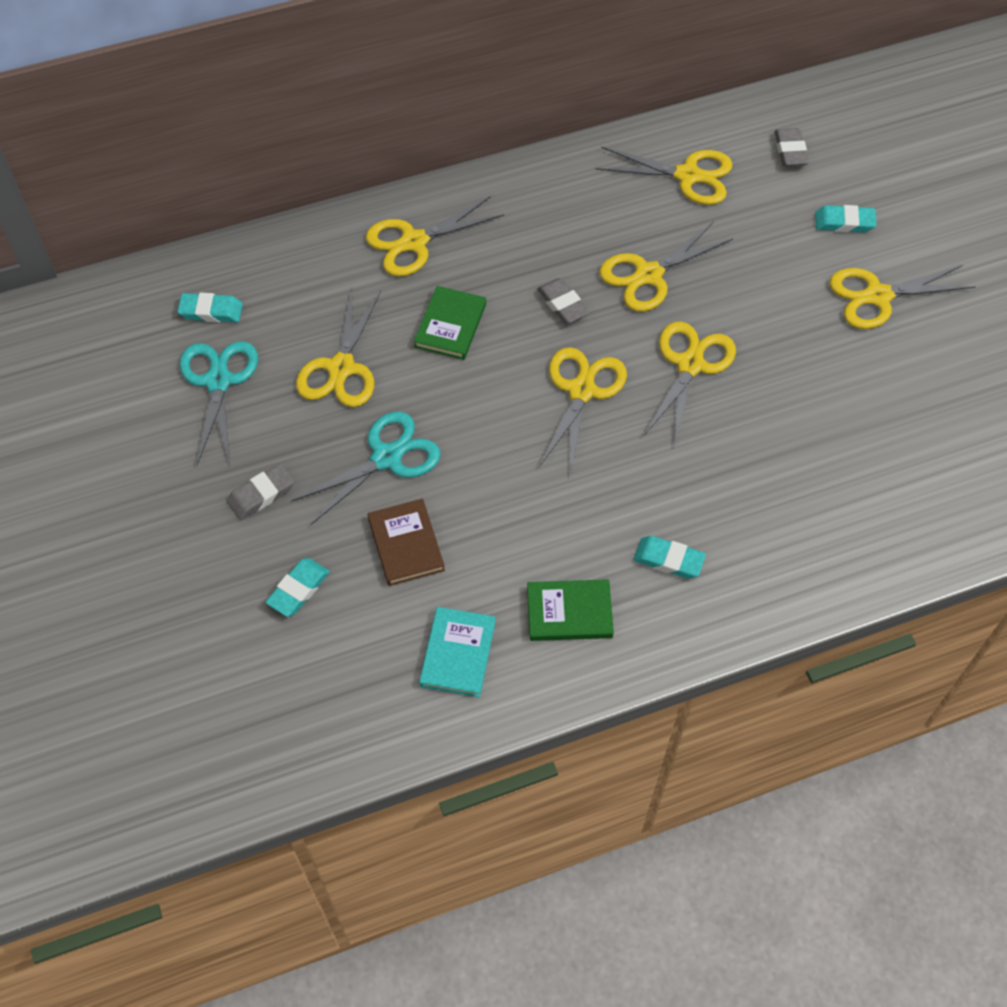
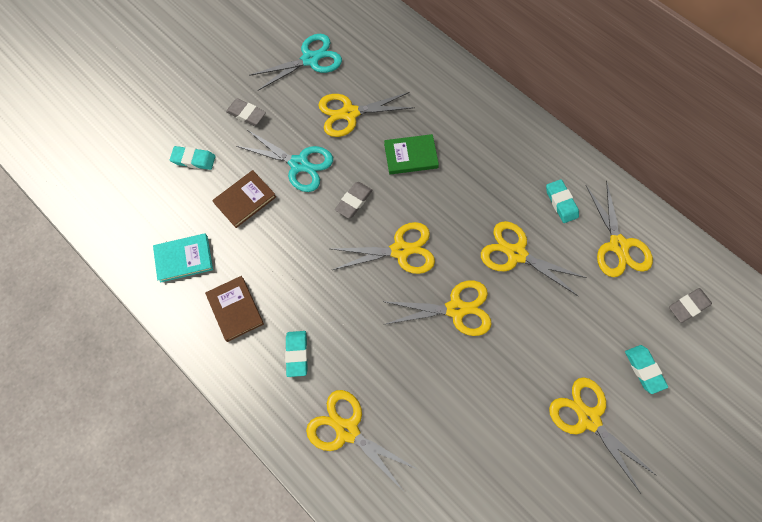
camera: 65 degrees right, 10 degrees up
(211, 311) = (355, 34): turquoise eraser -> turquoise eraser (561, 202)
(414, 242) = (462, 109): yellow scissors -> yellow scissors (347, 430)
(562, 304) = (462, 211): grey eraser -> grey eraser (354, 201)
(569, 612) = (235, 309): green book -> brown book

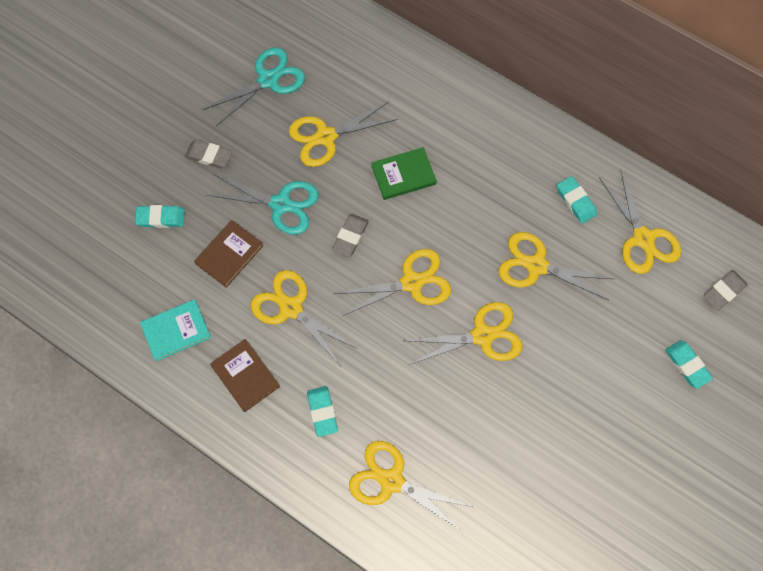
camera: 10 degrees left, 0 degrees up
(588, 418) = (637, 425): yellow scissors -> yellow scissors (291, 308)

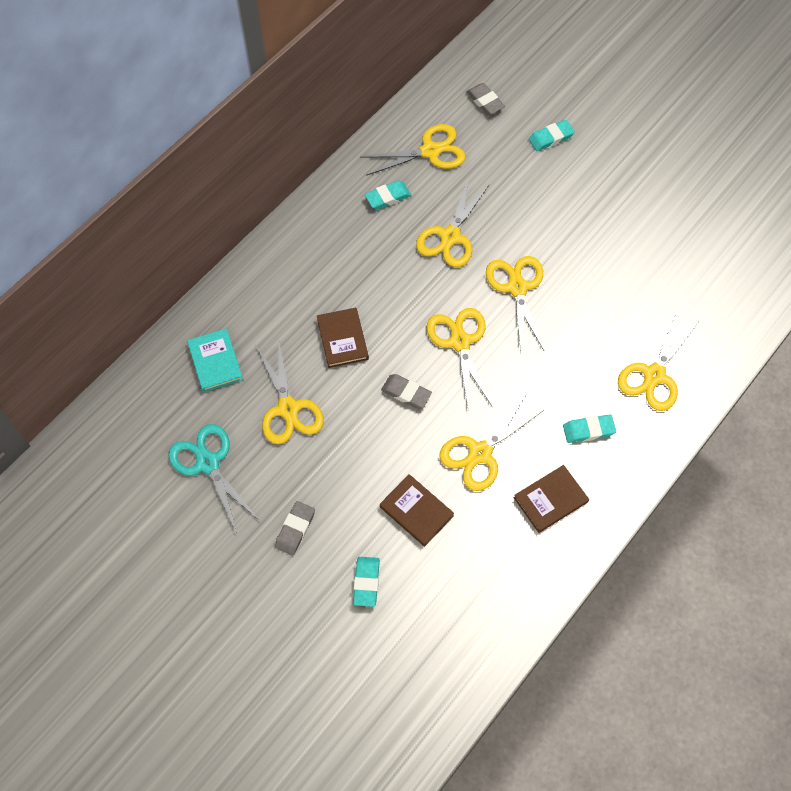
camera: 85 degrees left, 5 degrees down
(176, 331) = (499, 567): turquoise book -> turquoise book (215, 361)
(281, 204) = (363, 457): turquoise scissors -> none
(403, 175) = (342, 339): green book -> brown book

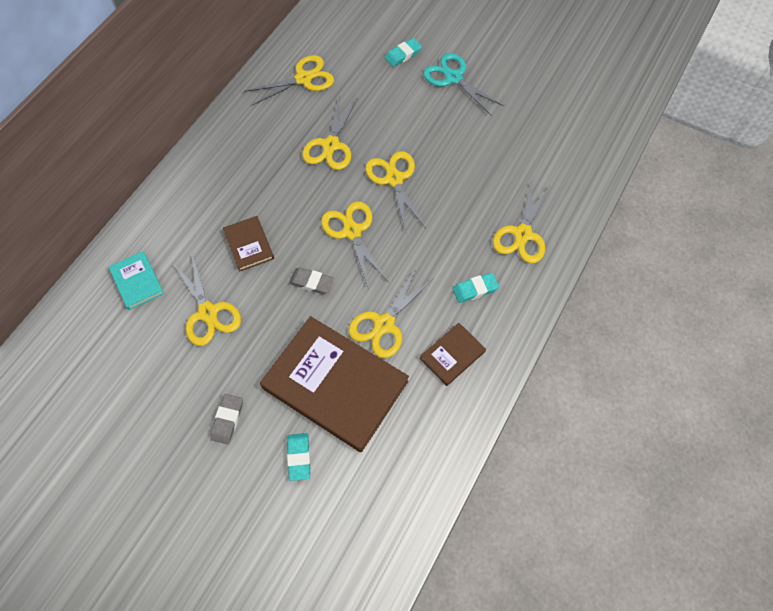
camera: 10 degrees left, 0 degrees up
(208, 463) = (140, 373): turquoise scissors -> turquoise scissors (453, 78)
(388, 197) = (272, 121): turquoise eraser -> none
(416, 511) = (335, 385): brown book -> brown book, size x2.16
(485, 101) = (344, 33): grey eraser -> none

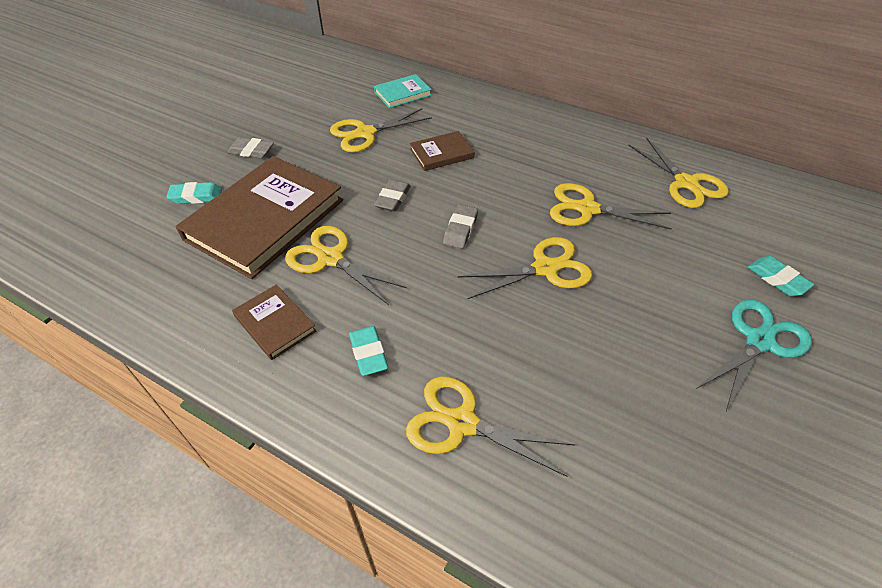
camera: 90 degrees right, 15 degrees down
(352, 231) = (460, 229): yellow scissors -> grey eraser

